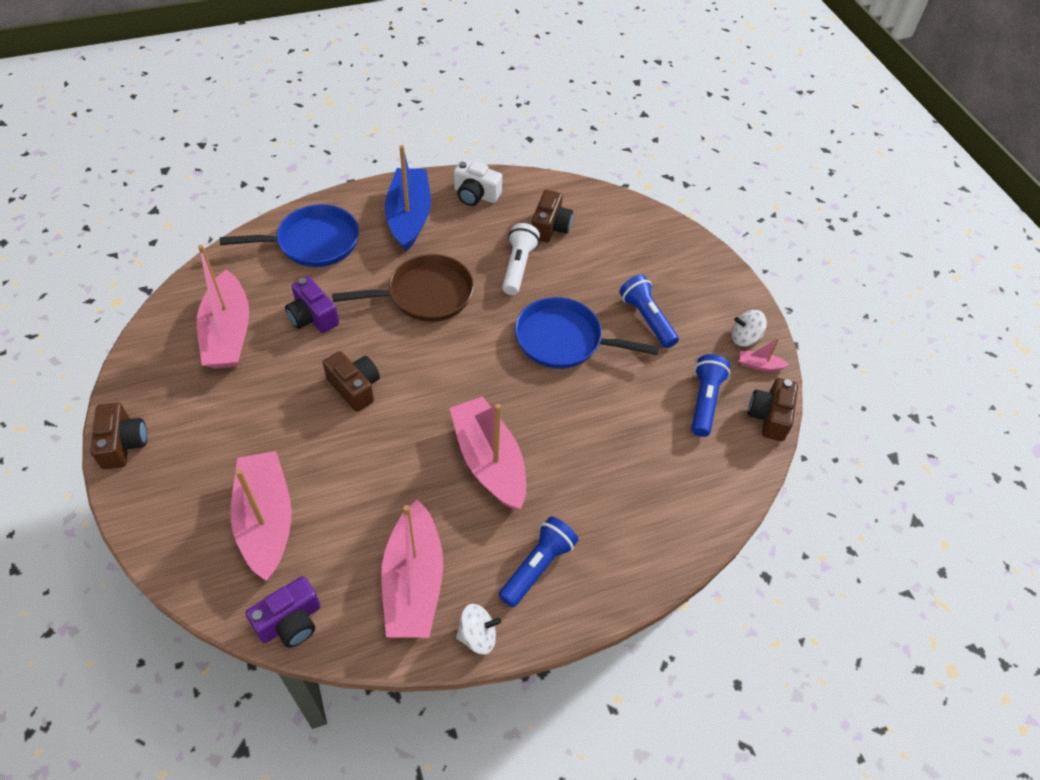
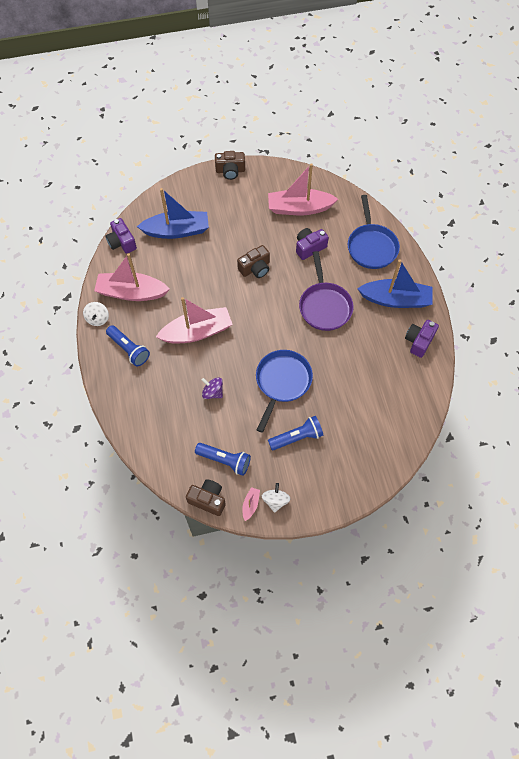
camera: 100 degrees right, 10 degrees up
(266, 521) = (177, 231): pink boat -> blue boat
(425, 295) = (324, 306): brown pan -> purple pan
(475, 195) = (419, 341): white camera -> purple camera
(518, 266) = (348, 362): white flashlight -> none
(550, 227) = (386, 386): brown camera -> none
(597, 427) = (213, 392): none -> purple spinning top

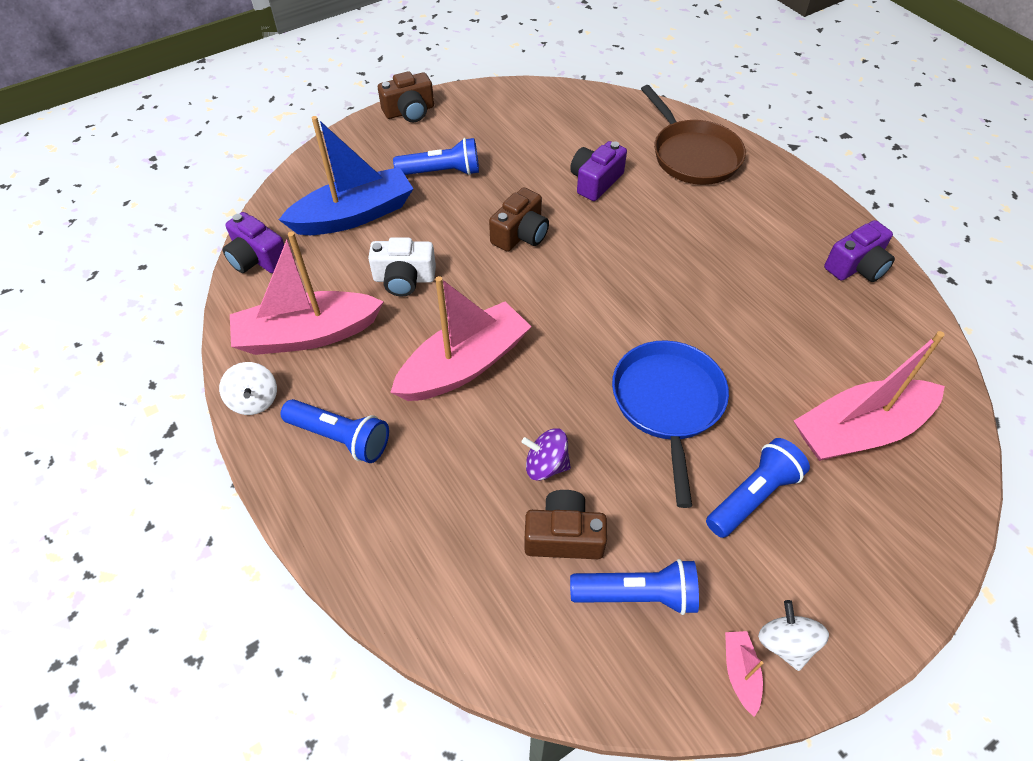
camera: 20 degrees left, 10 degrees down
(187, 276) = (404, 279): none -> white camera
(208, 500) = (644, 697): brown camera -> brown camera (564, 536)
(231, 217) = (442, 172): none -> blue flashlight
(299, 208) = (549, 133): pink boat -> pink boat (859, 430)
(324, 306) = (670, 258): purple pan -> none
(371, 246) = (693, 155): blue pan -> brown pan
(395, 299) = (778, 217): blue boat -> none
(419, 341) = (856, 266): purple camera -> purple camera turned 135 degrees counterclockwise

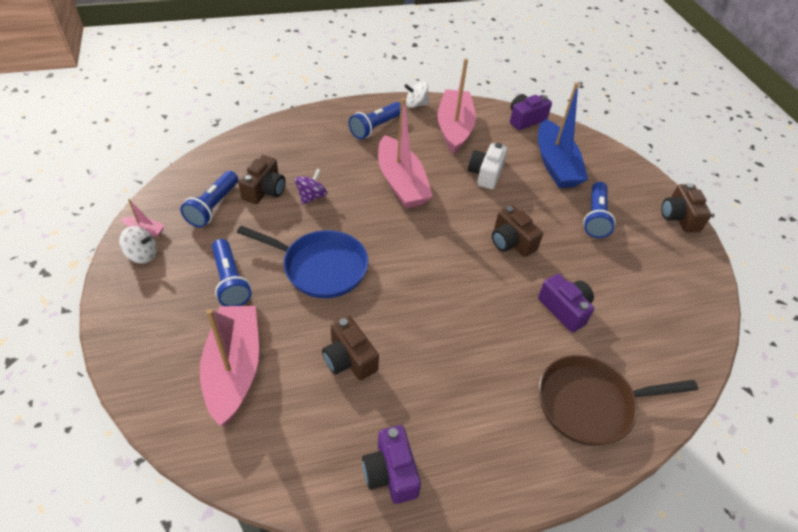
camera: 105 degrees right, 5 degrees down
(771, 332) = (349, 359): none -> brown camera

